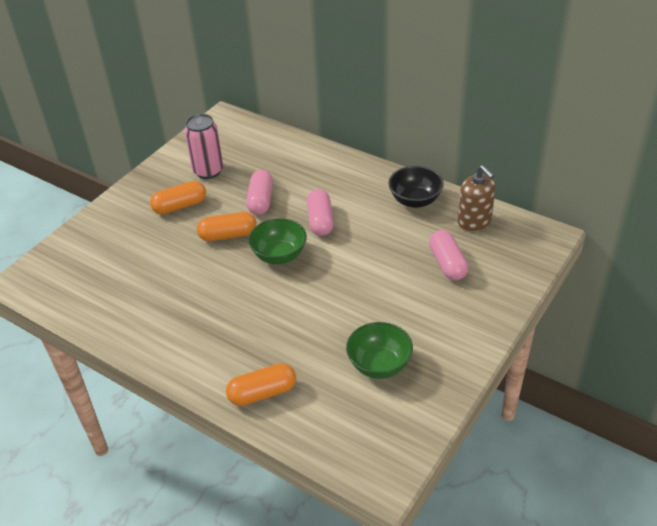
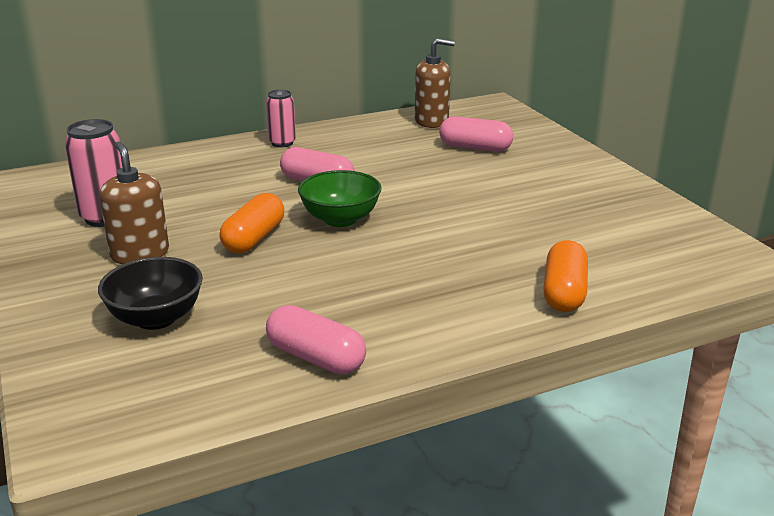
camera: 60 degrees left, 15 degrees down
(180, 206) = (140, 254): orange capsule -> brown soap dispenser
(261, 200) = (224, 203): pink capsule -> pink capsule (315, 358)
(364, 176) = (282, 143): none -> pink can
(379, 365) = (584, 217): green bowl -> none
(415, 200) = (361, 134): black bowl -> black bowl (156, 318)

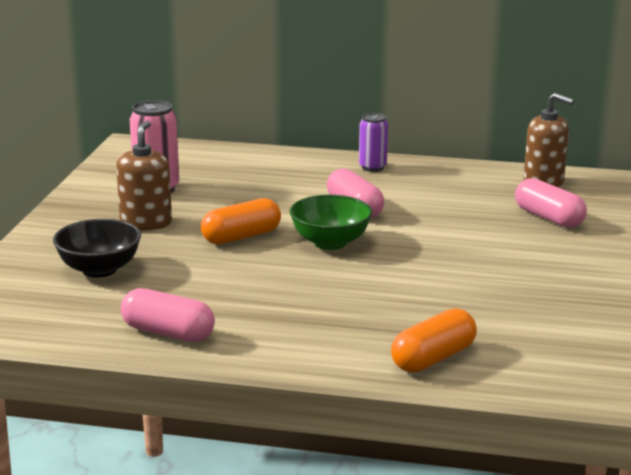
camera: 35 degrees right, 5 degrees down
(282, 143) = (372, 167): pink can -> purple can
(315, 358) = (168, 333): pink capsule -> pink capsule turned 45 degrees counterclockwise

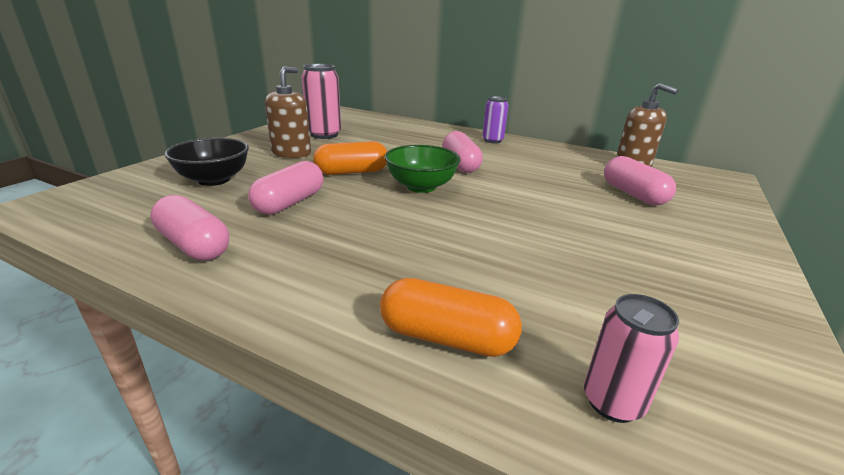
camera: 15 degrees right, 5 degrees up
(211, 281) = (290, 203): none -> pink capsule
(433, 358) = (446, 337): orange capsule -> orange capsule turned 45 degrees clockwise
(554, 372) = (612, 402): none -> pink can

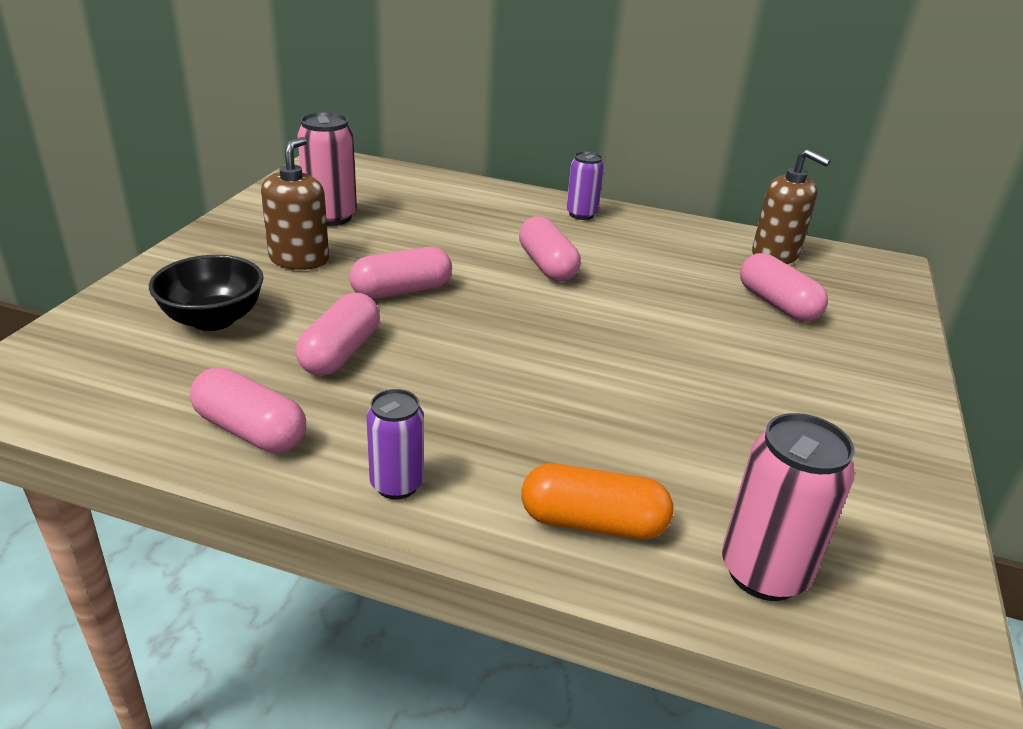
camera: 10 degrees left, 5 degrees up
(285, 291) = (397, 484): none -> purple can
(352, 172) = (402, 291): orange capsule -> pink capsule
(421, 187) = (505, 311): green bowl -> none
(612, 402) = (763, 572): pink can -> pink can, size x1.55

